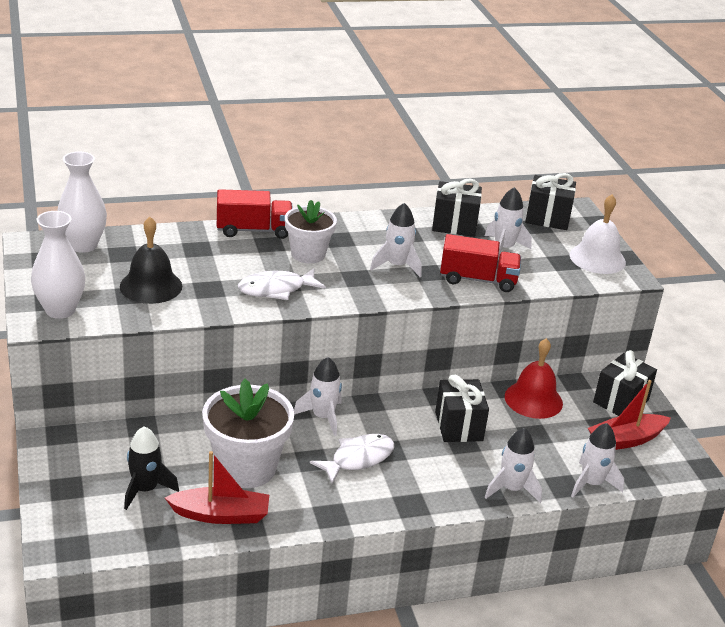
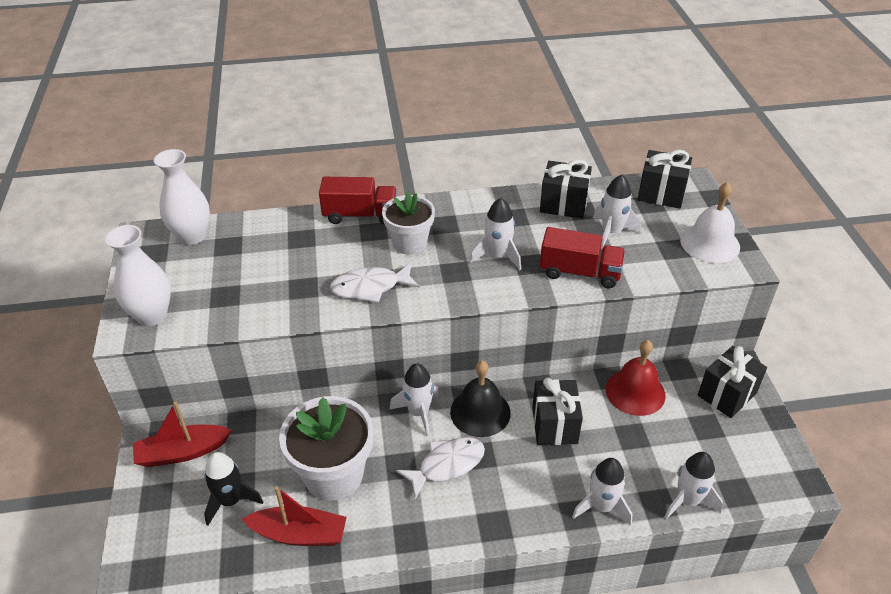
camera: 10 degrees right, 10 degrees up
(151, 286) = (246, 285): black bell -> black bell (480, 412)
(625, 440) = (728, 444): red boat -> red boat (182, 452)

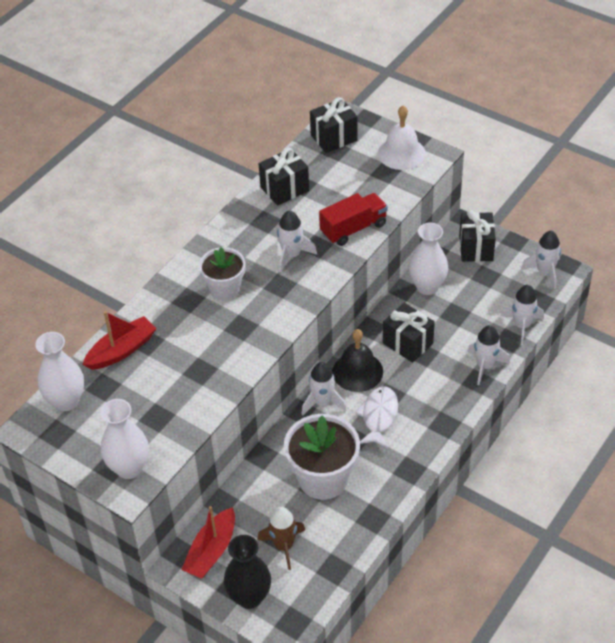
camera: 45 degrees left, 5 degrees up
(151, 516) = (249, 597): none -> black vase
(231, 501) = (284, 546): black rocket -> brown rocket
(299, 534) = (349, 524): red boat -> red boat (122, 350)
(360, 215) = (163, 295): red truck -> none
(370, 287) = (243, 336): white fish -> none
(611, 232) = (338, 187): white rocket -> white rocket (544, 272)
(635, 392) = (427, 287): red bell -> white vase

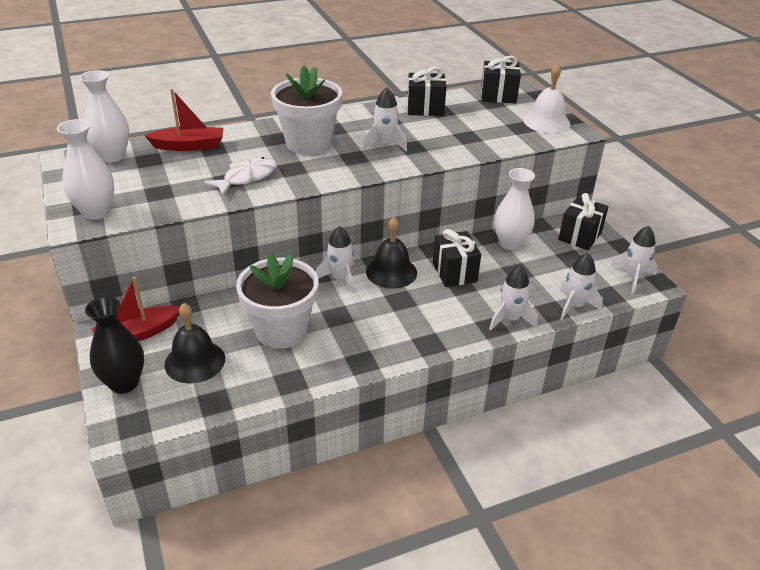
camera: 30 degrees right, 10 degrees down
(225, 289) = (308, 143): white flower pot -> white flower pot, size x1.56
(284, 546) = (195, 361): brown rocket -> black bell
(353, 229) = (454, 148): red truck -> none
(379, 416) = (376, 310): white fish -> white fish (247, 178)

